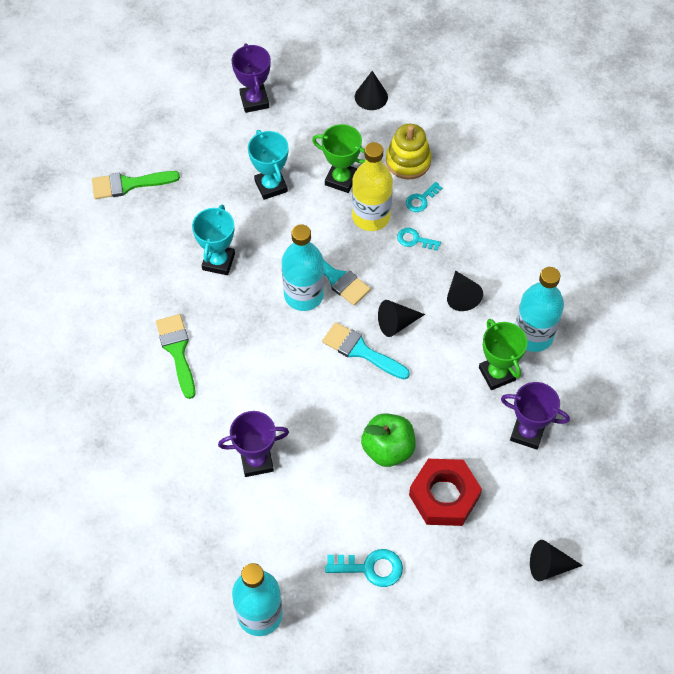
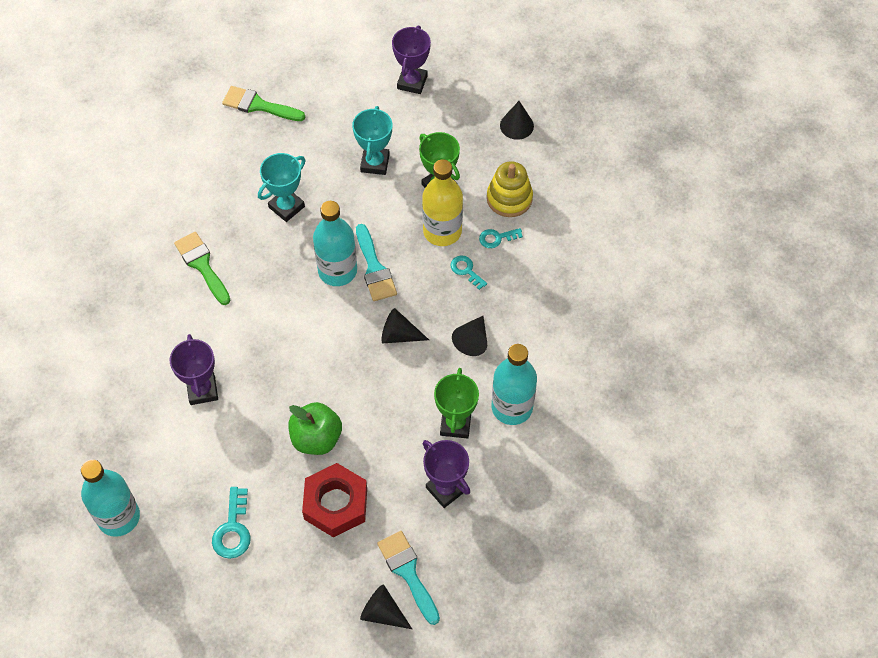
camera: 30 degrees right, 0 degrees up
(177, 351) = (202, 265): green brush -> green brush turned 45 degrees counterclockwise
(256, 461) = (202, 390): purple trophy -> purple trophy turned 60 degrees clockwise
(361, 351) = (352, 343): turquoise brush -> turquoise brush (408, 572)
(371, 568) = (233, 529): turquoise key -> turquoise key turned 60 degrees clockwise

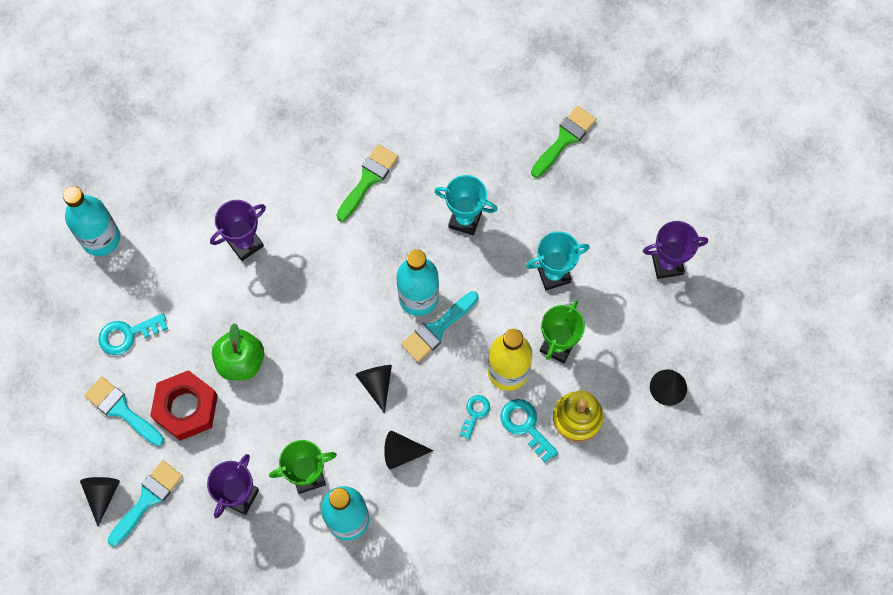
camera: 65 degrees right, 10 degrees up
(258, 105) = (565, 139): green brush -> green brush turned 45 degrees clockwise
(306, 563) = (121, 410): none -> turquoise brush
(496, 238) = (525, 426): turquoise key -> turquoise key, size x1.54

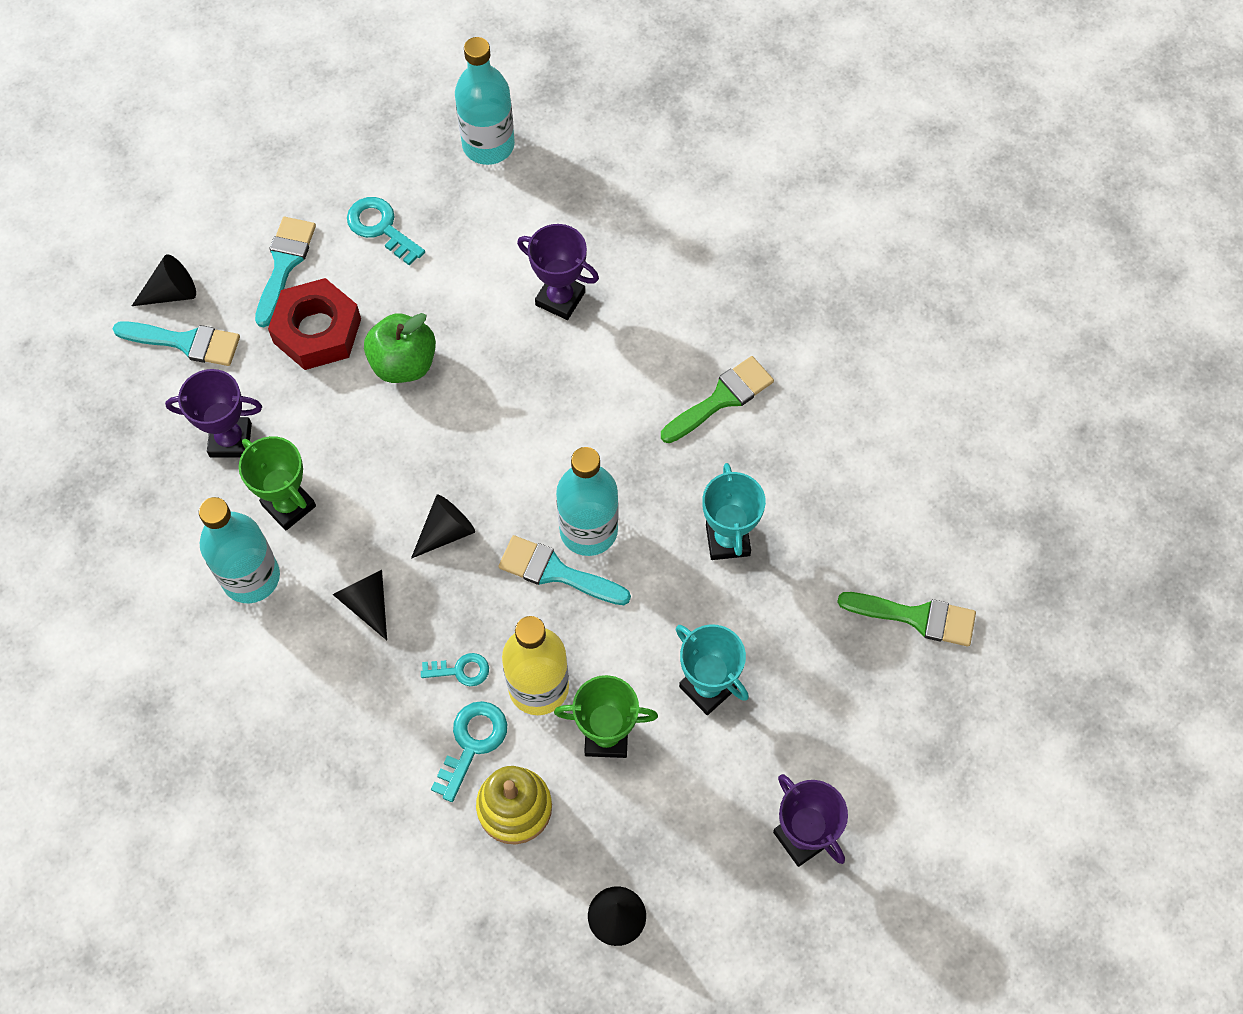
camera: 65 degrees right, 5 degrees down
(368, 179) = (722, 398): green brush -> green brush turned 45 degrees counterclockwise

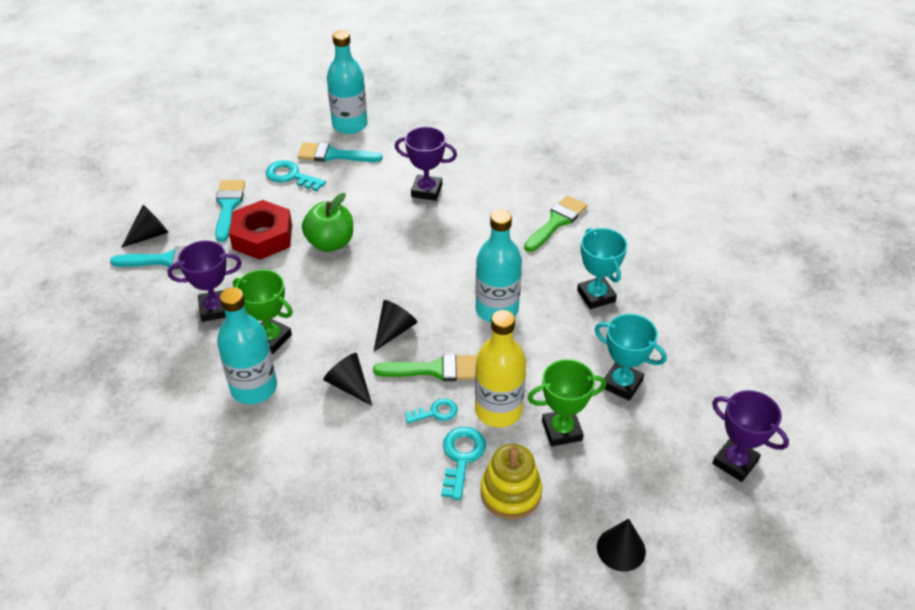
camera: 15 degrees left, 20 degrees down
(556, 572) = (483, 338): turquoise brush -> turquoise brush (333, 155)
(916, 617) = (745, 313): green brush -> green brush (434, 370)

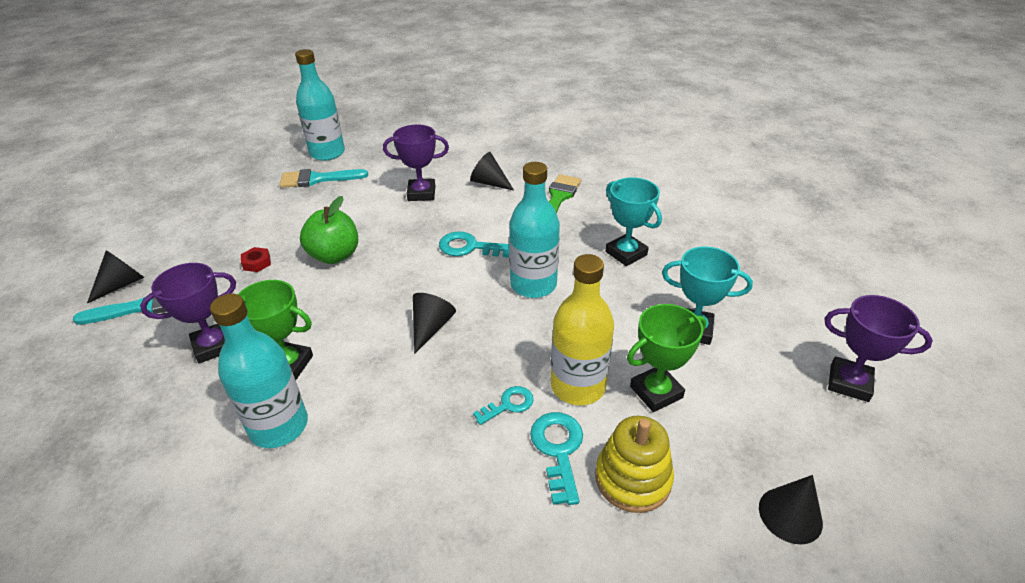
camera: 15 degrees left, 5 degrees down
(228, 206) = (212, 241): turquoise brush -> none
(262, 237) = (257, 263): red nut -> red nut, size x0.41
(290, 176) = (276, 203): turquoise key -> turquoise key (469, 247)
(349, 385) = (397, 397): black cone -> black cone (489, 183)
(434, 370) = (490, 358): green brush -> none

